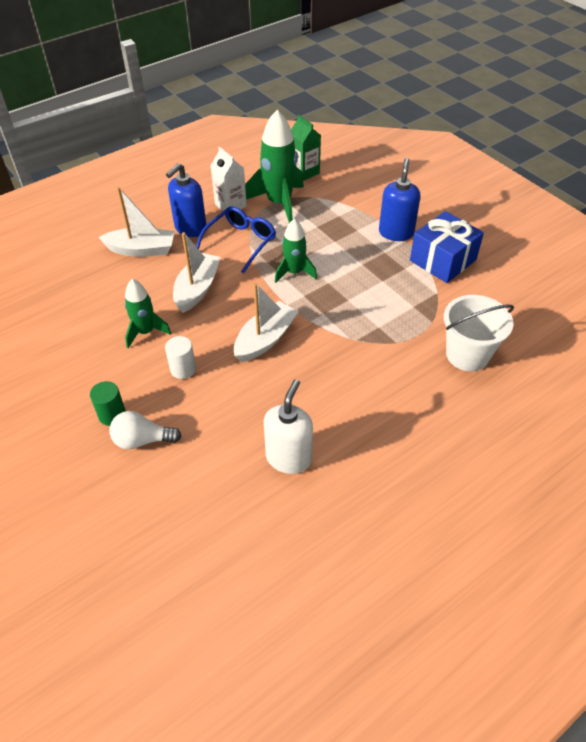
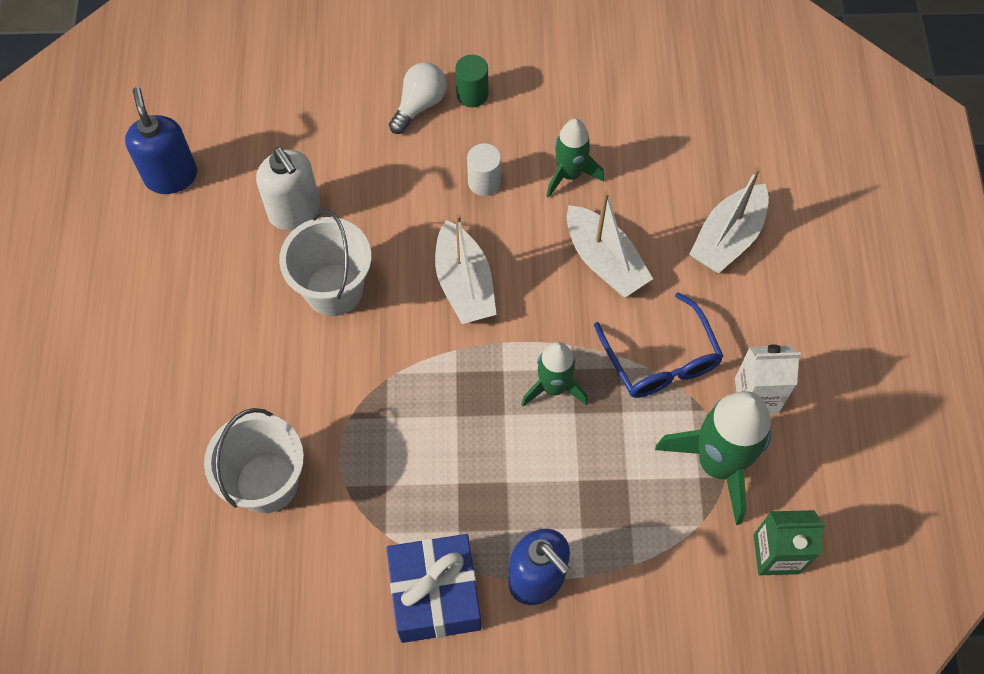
camera: 125 degrees right, 15 degrees up
(190, 228) = (735, 316): blue soap dispenser -> blue soap dispenser (171, 176)
(326, 399) = (334, 290): none -> white bucket

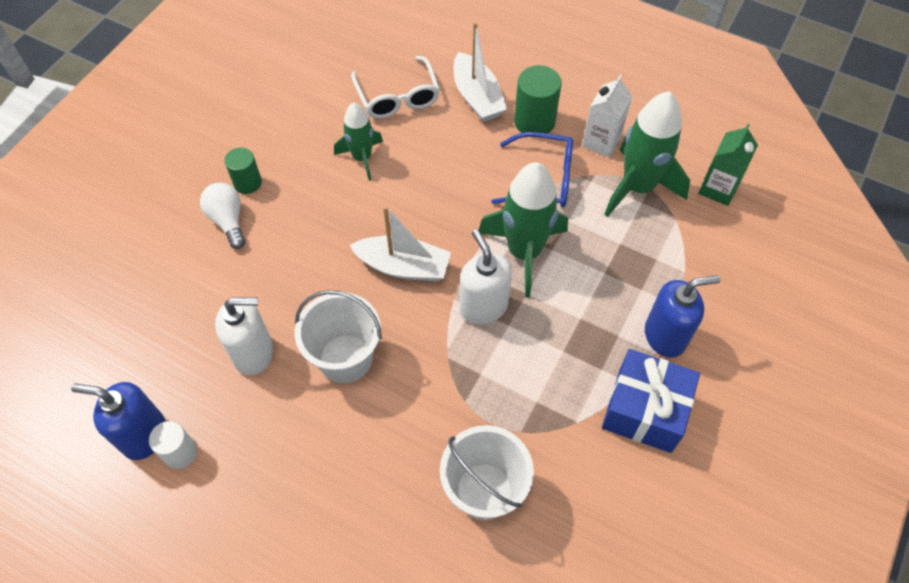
camera: 60 degrees left, 5 degrees down
(463, 381) = (483, 307): none -> white soap dispenser
(484, 182) = (328, 212): white cylinder -> white cylinder (180, 452)
(553, 387) = (524, 252): green rocket -> green rocket, size x1.66
(604, 261) = (445, 172): white boat -> none
(671, 163) = (398, 97): none -> white glasses
(735, 312) = (534, 121): none -> green cylinder

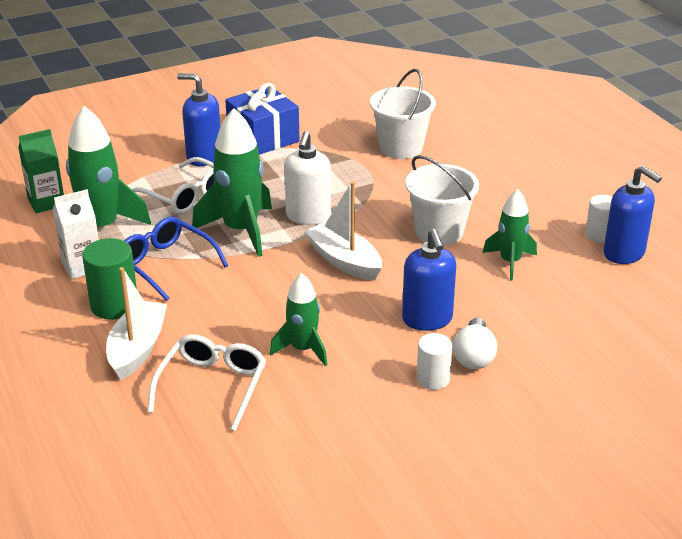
camera: 145 degrees left, 25 degrees down
(247, 183) = (433, 379): green cylinder -> white cylinder
(254, 353) = (510, 262): white soap dispenser -> green rocket
(287, 238) = (427, 319): none -> blue soap dispenser
(617, 267) = (186, 196): none -> white glasses

